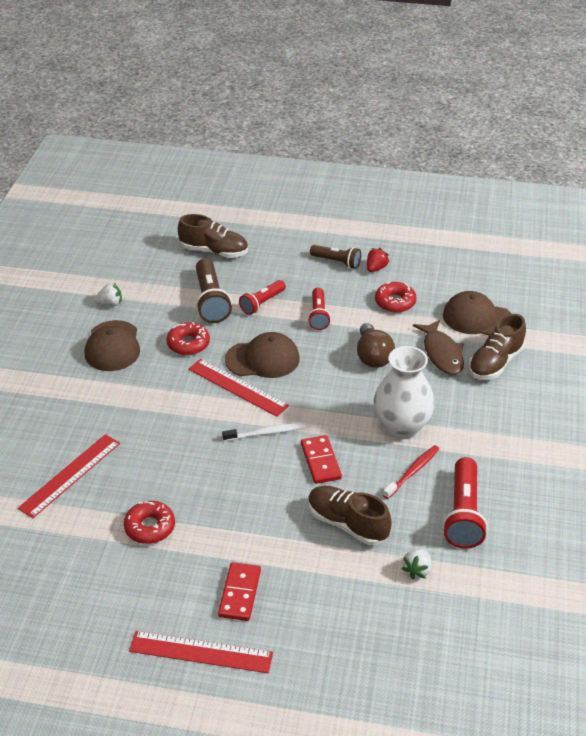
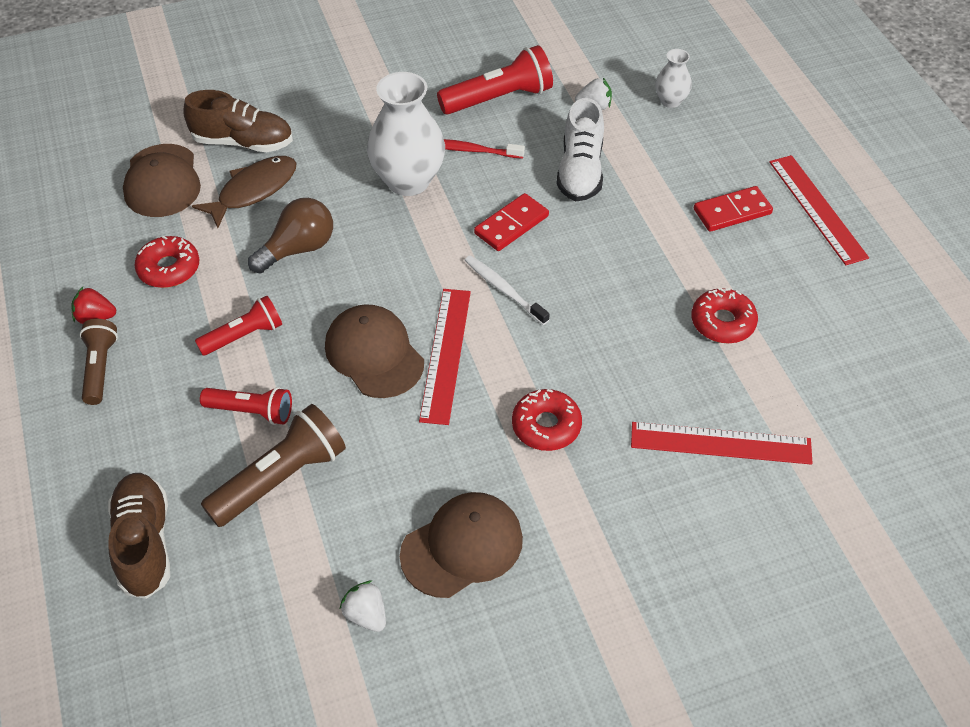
camera: 120 degrees left, 10 degrees up
(188, 344) = (396, 453): red donut -> red donut (546, 426)
(347, 524) = (580, 171): brown shoe -> white shoe
(391, 627) = (670, 101): none -> white vase

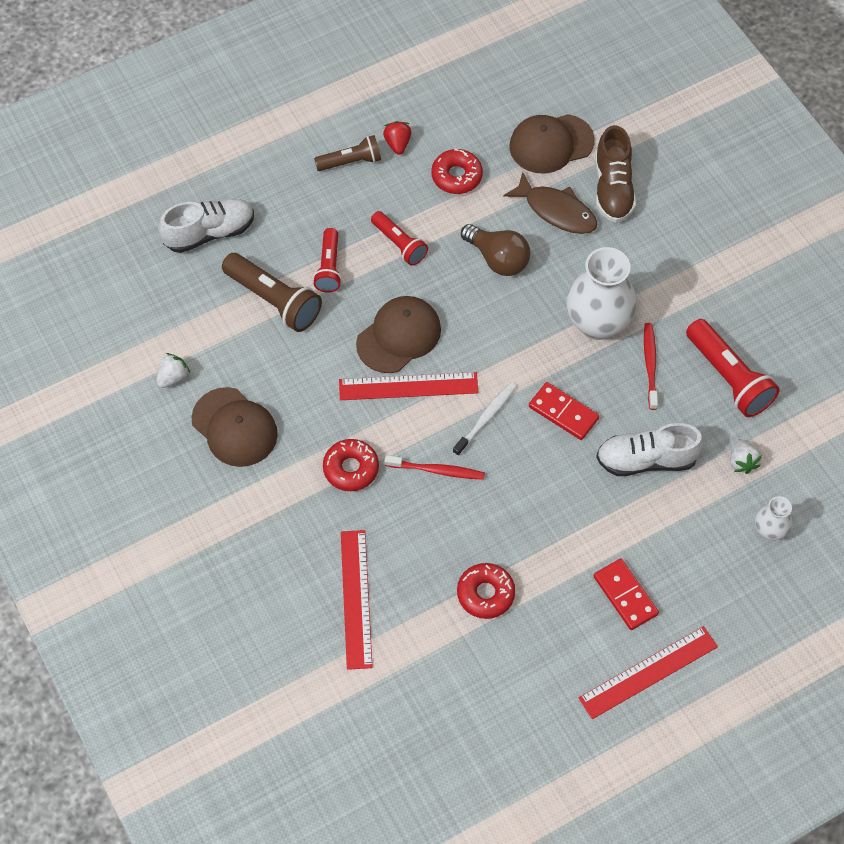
camera: 80 degrees right, 10 degrees up
(144, 543) = (209, 233): brown shoe -> white shoe
(563, 343) = (437, 470): none -> red toothbrush

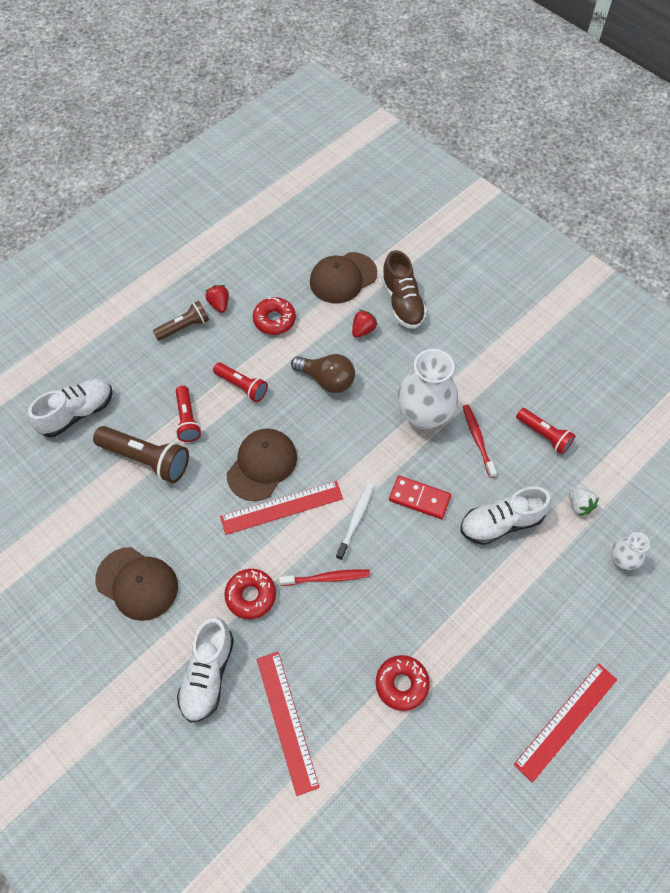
camera: 15 degrees left, 0 degrees up
(173, 377) = (71, 550): white strawberry -> none
(286, 534) = (208, 674): none -> white shoe
(556, 211) = (363, 330): brown fish -> red strawberry
(625, 595) = (523, 652): red domino -> none
(729, 377) = (544, 435): red flashlight -> red flashlight, size x0.63

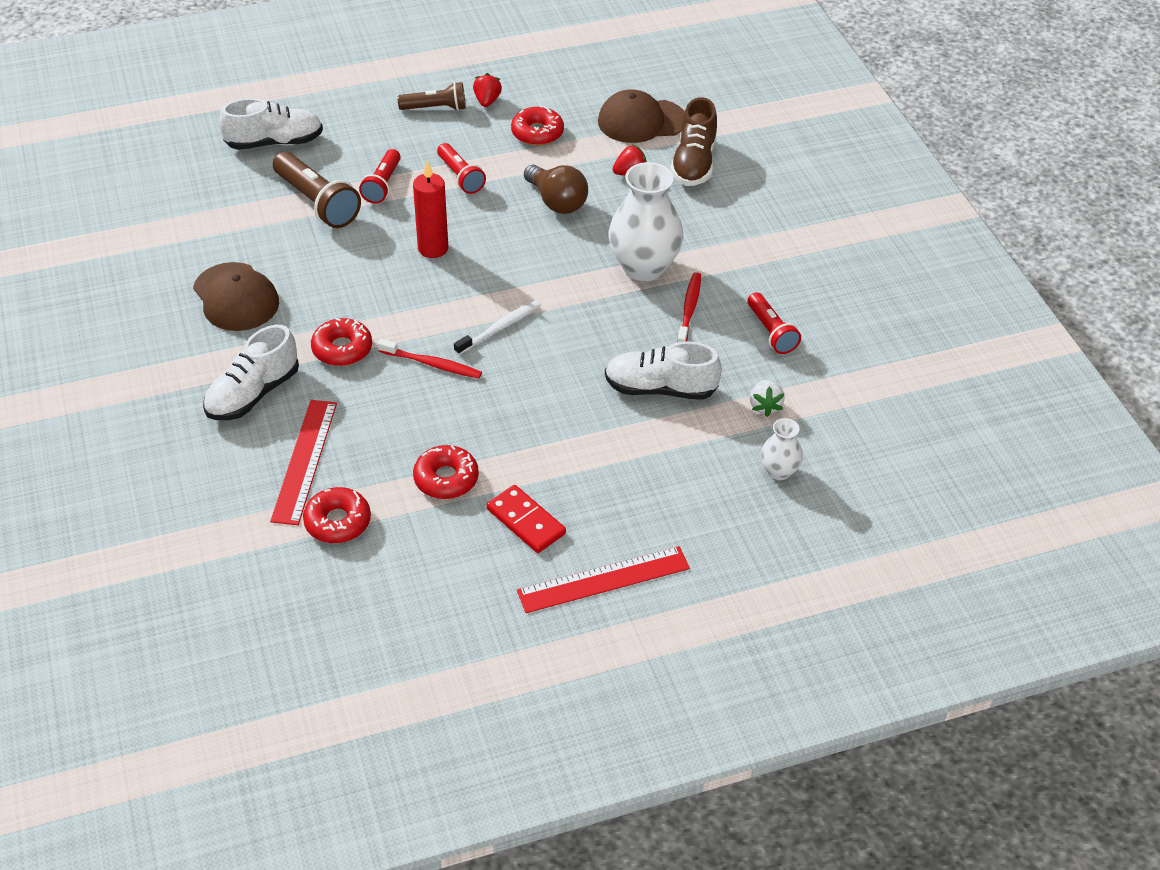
camera: 25 degrees right, 15 degrees down
(262, 465) = (433, 248): brown cap -> red candle
(282, 508) = (427, 290): red ruler -> none
(347, 768) = (338, 522): none -> red donut
(419, 498) = (583, 335): red domino -> red domino (525, 521)

